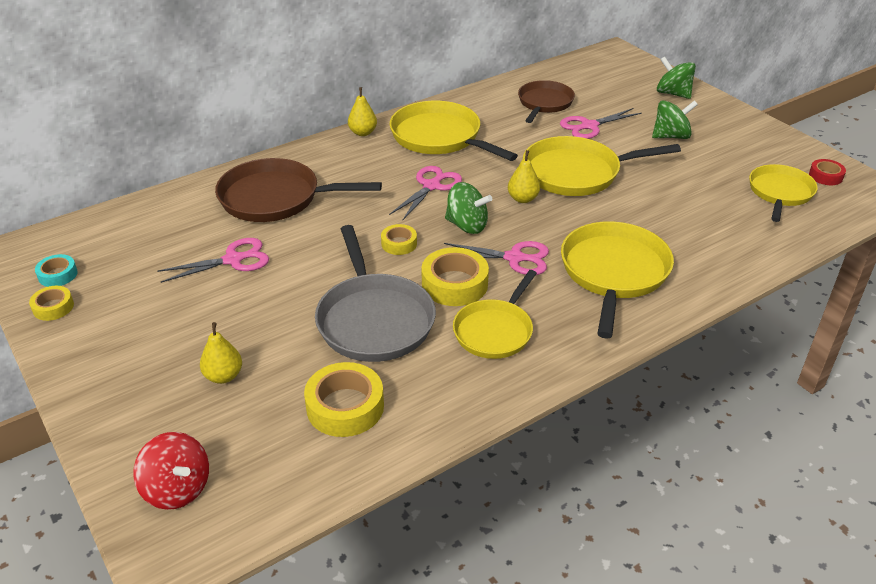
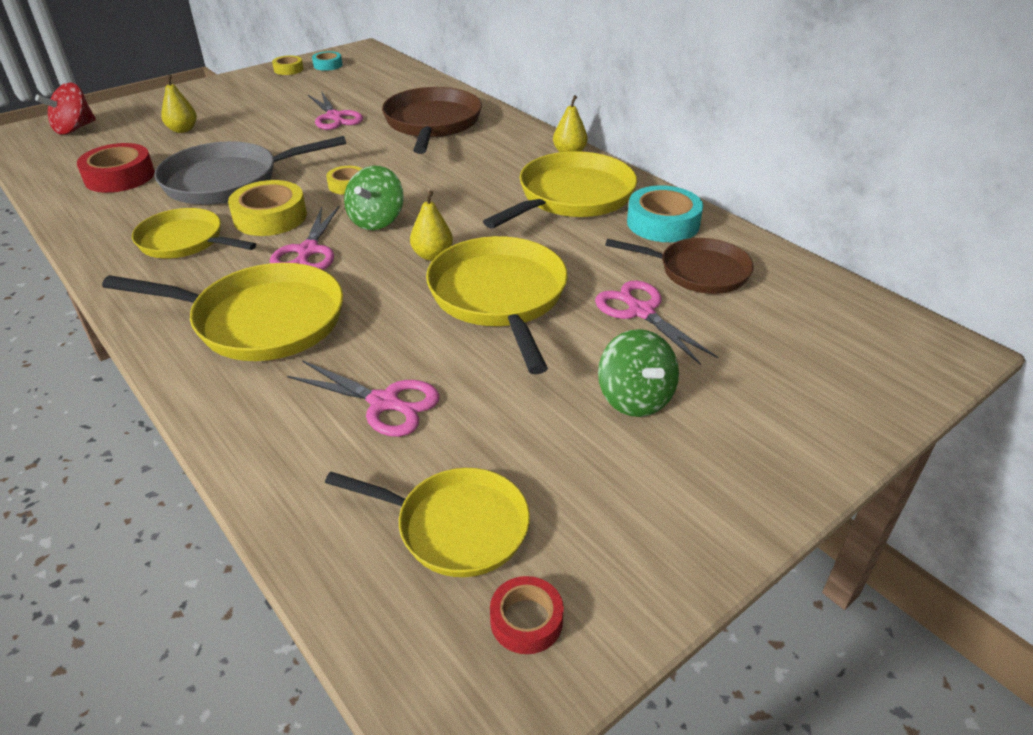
camera: 85 degrees right, 0 degrees up
(345, 407) = (119, 177): yellow tape -> red tape
(431, 186) = (458, 197): pink scissors -> pink scissors (384, 403)
(483, 107) = (663, 223): none -> turquoise tape
(673, 93) = (806, 414): green spinning top -> none

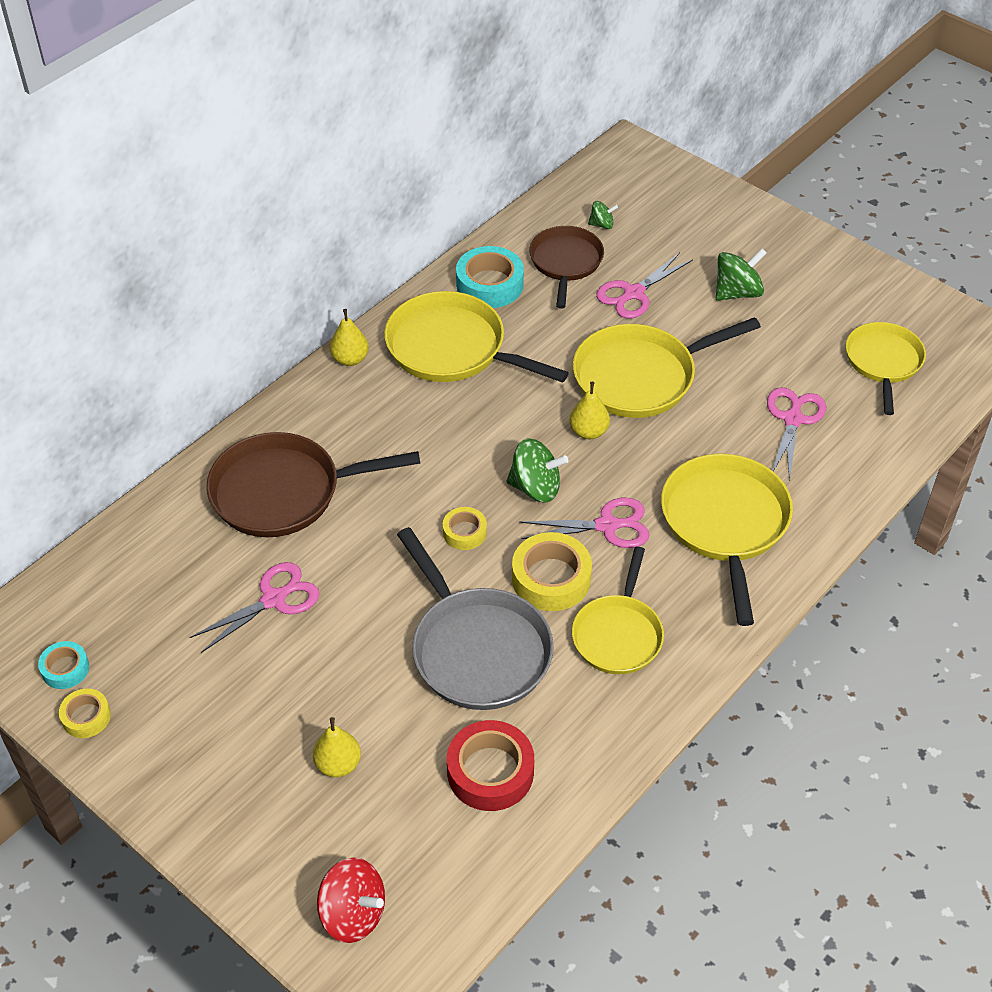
camera: 100 degrees left, 10 degrees up
(526, 620) = (929, 325): red tape -> none
(772, 305) = (602, 224): none -> green spinning top

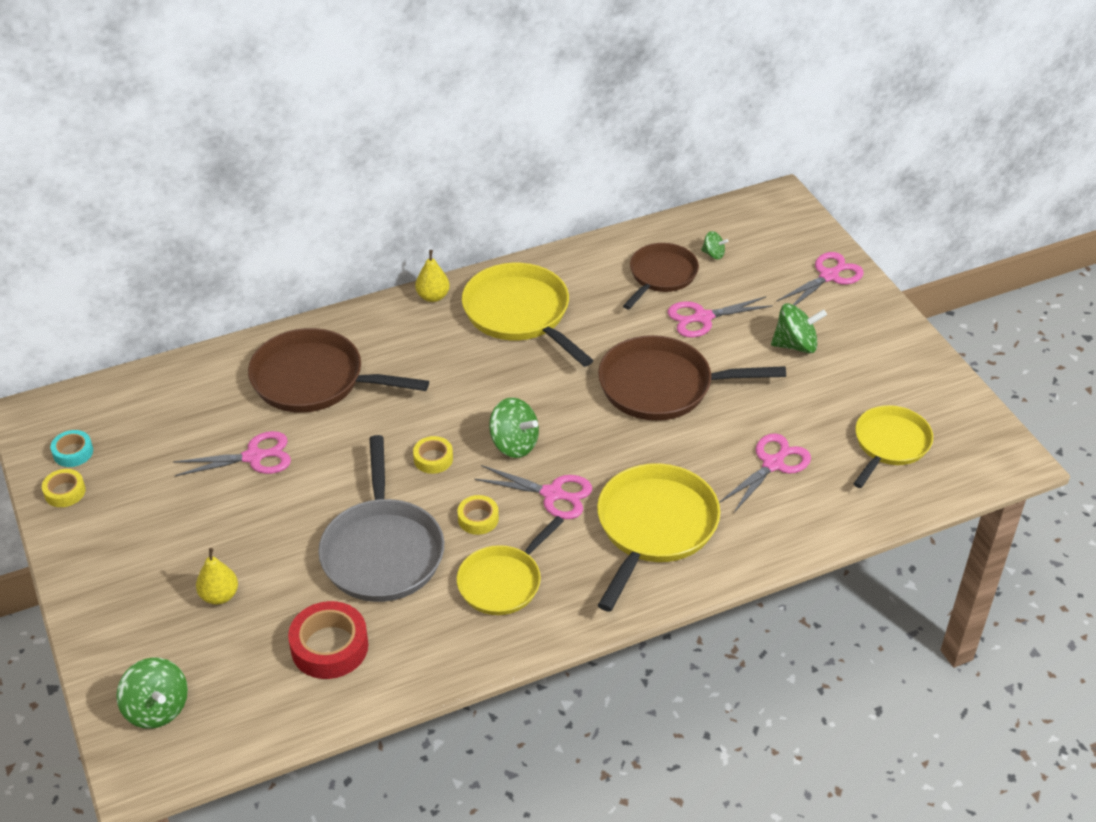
camera: 25 degrees right, 5 degrees down
(353, 914) = (157, 708): red spinning top -> green spinning top
(489, 284) = (585, 274): turquoise tape -> none
(551, 578) = (478, 519): yellow tape -> yellow tape, size x0.57
(588, 432) = (588, 415): yellow pear -> none
(640, 377) = (662, 386): yellow pan -> brown pan
(723, 213) = (829, 276): none -> pink scissors

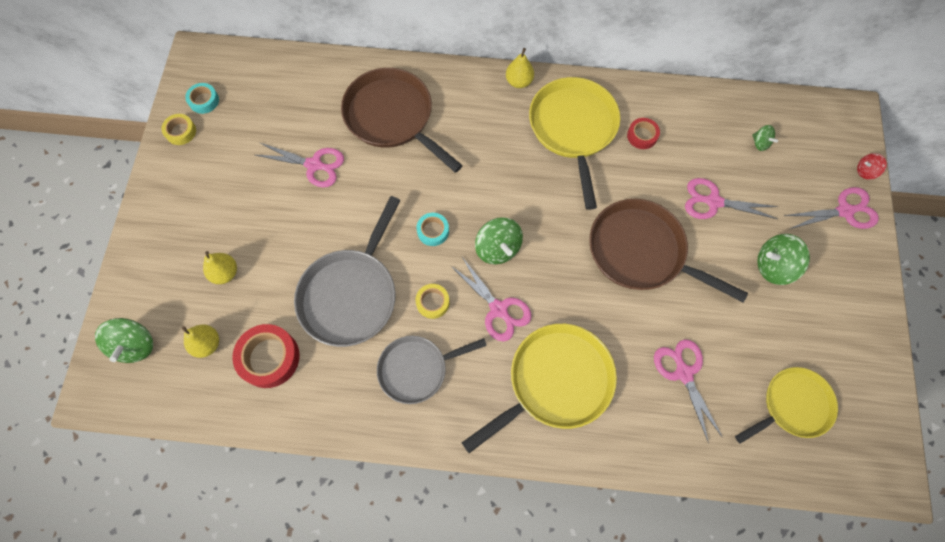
camera: 30 degrees right, 25 degrees up
(246, 668) = (207, 344): none -> yellow pear
(433, 459) = (433, 231): yellow tape -> turquoise tape
(503, 582) = (417, 369): yellow pan -> grey pan
(594, 293) = (642, 136): none -> red tape
(661, 275) = (704, 144): brown pan -> none
(773, 464) = (683, 373): pink scissors -> pink scissors turned 90 degrees counterclockwise
(795, 345) = (773, 266): green spinning top -> green spinning top turned 150 degrees clockwise
(825, 238) = (865, 171): none -> red spinning top

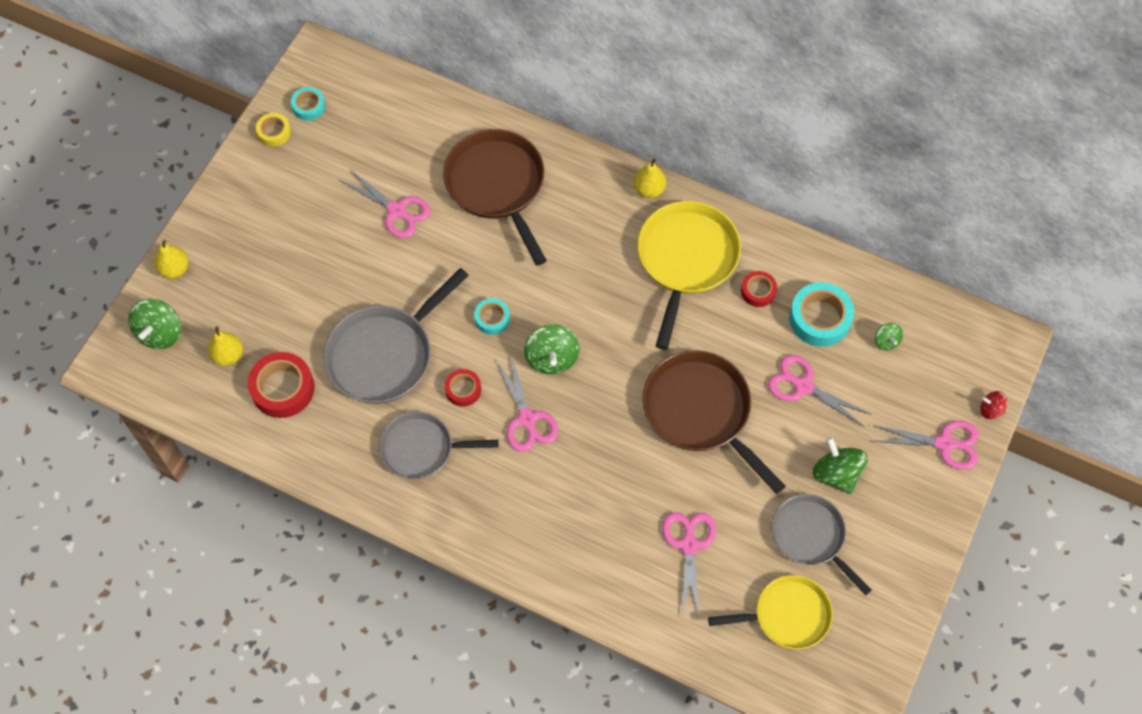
camera: 20 degrees right, 5 degrees down
(225, 273) = (269, 292): yellow pear -> yellow pear (175, 269)
(432, 302) = (463, 390): yellow tape -> red tape
(555, 382) = (554, 508): yellow pan -> none
(700, 142) = (820, 318): none -> turquoise tape
(773, 266) = (836, 473): green spinning top -> green spinning top turned 45 degrees clockwise
(779, 328) = (811, 537): none -> grey pan

